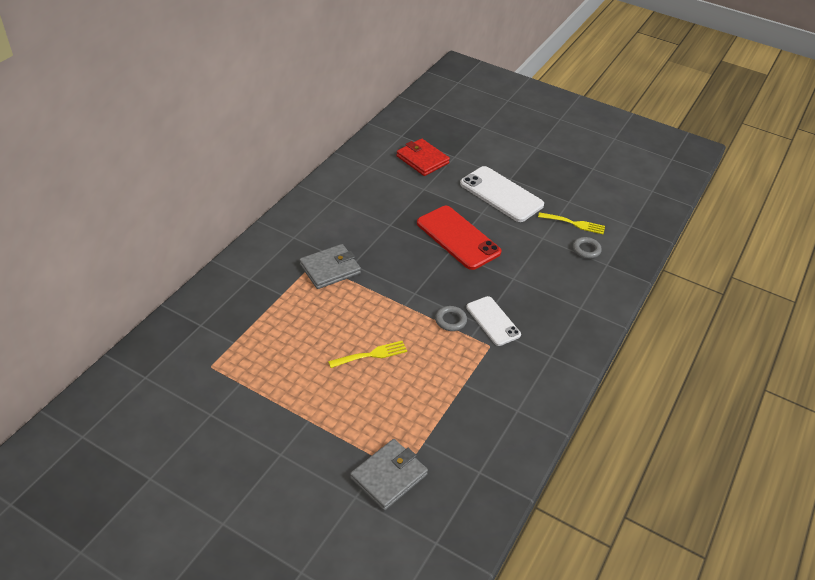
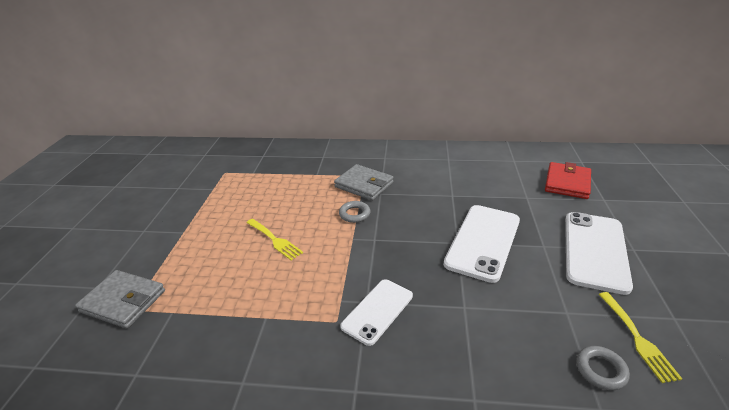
camera: 70 degrees right, 10 degrees down
(450, 320) = (354, 276): grey ring -> grey ring (354, 214)
(458, 237) = (483, 241): red phone -> white phone

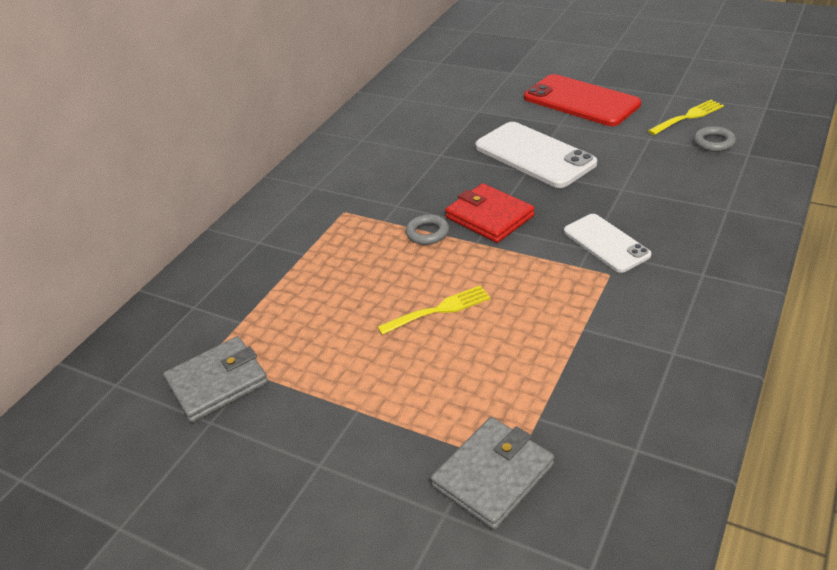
camera: 65 degrees left, 5 degrees up
(364, 185) = (367, 215): grey wallet -> grey wallet (217, 382)
(567, 183) = (470, 82): red wallet -> red wallet (489, 217)
(594, 251) = (581, 101): white phone -> red phone
(637, 338) = (688, 117): yellow fork -> yellow fork turned 45 degrees counterclockwise

